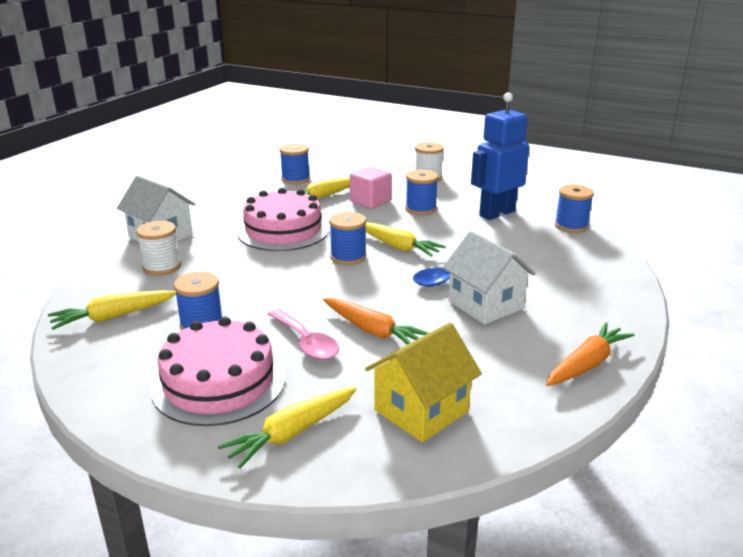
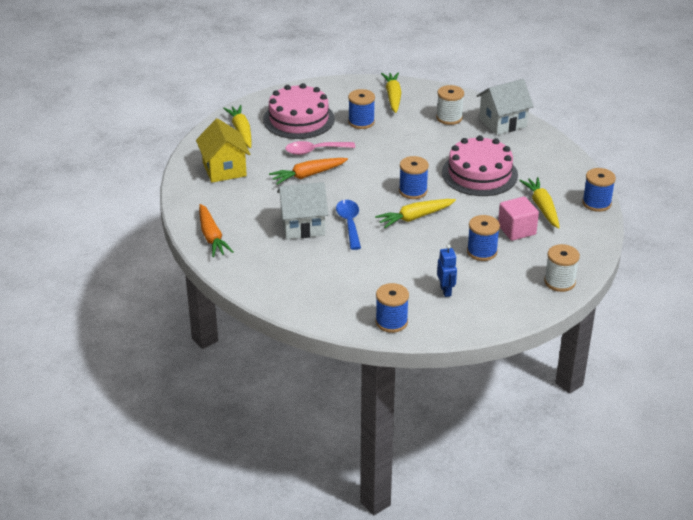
camera: 115 degrees right, 10 degrees up
(496, 213) = (446, 291): blue robot -> blue robot, size x0.49

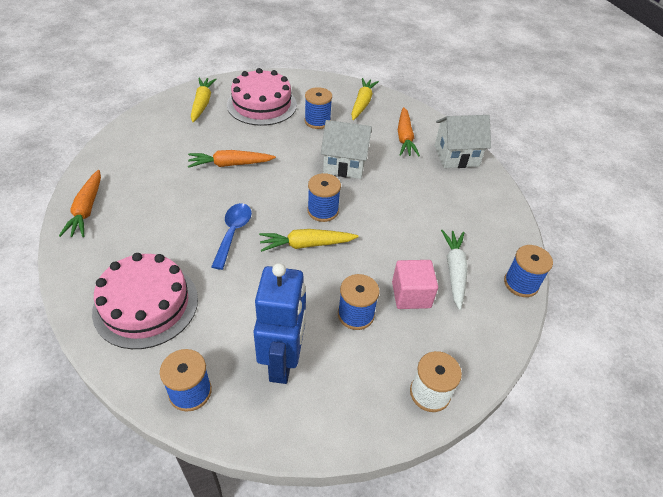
camera: 15 degrees right, 10 degrees up
(224, 169) = (158, 138): yellow house -> none
(303, 226) = (184, 222): white house -> white house (344, 164)
(315, 151) = (254, 140): pink spoon -> none
(446, 291) = (283, 362): blue robot -> blue robot, size x2.05
(449, 118) = (404, 137): white spool -> orange carrot
(479, 174) = (404, 209): pink cake -> pink cake (146, 304)
(542, 207) = (454, 271): yellow carrot -> white carrot

